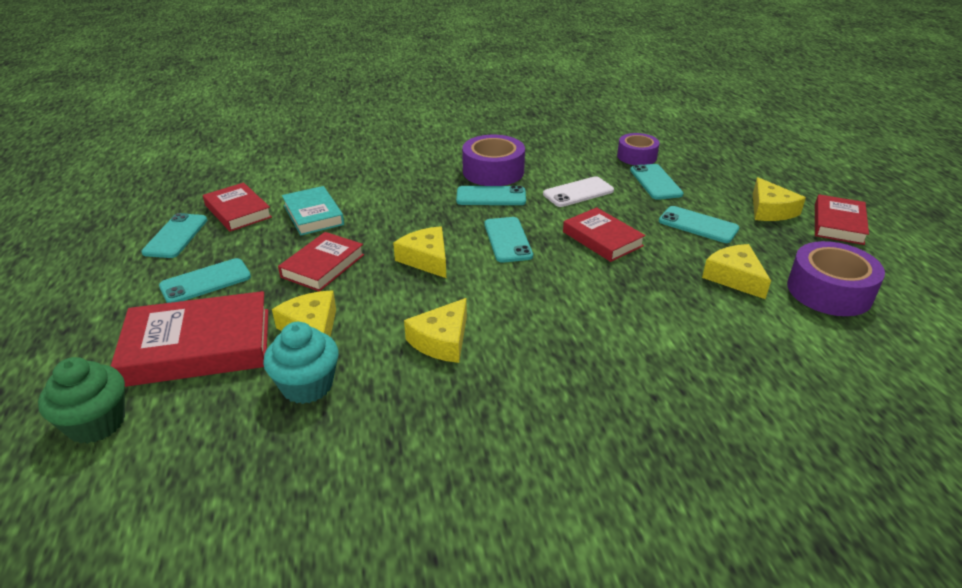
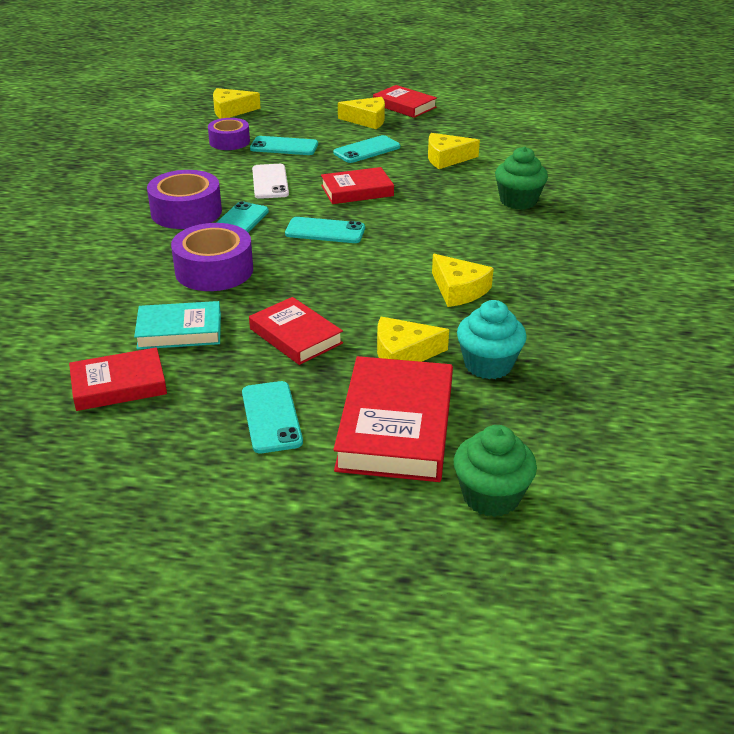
camera: 70 degrees left, 0 degrees up
(176, 236) = (141, 438): turquoise phone -> none
(426, 259) = (327, 276): yellow cheese -> yellow cheese (231, 110)
(677, 350) = (518, 201): none -> green cupcake
(829, 291) = (481, 135): purple tape -> purple tape (214, 270)

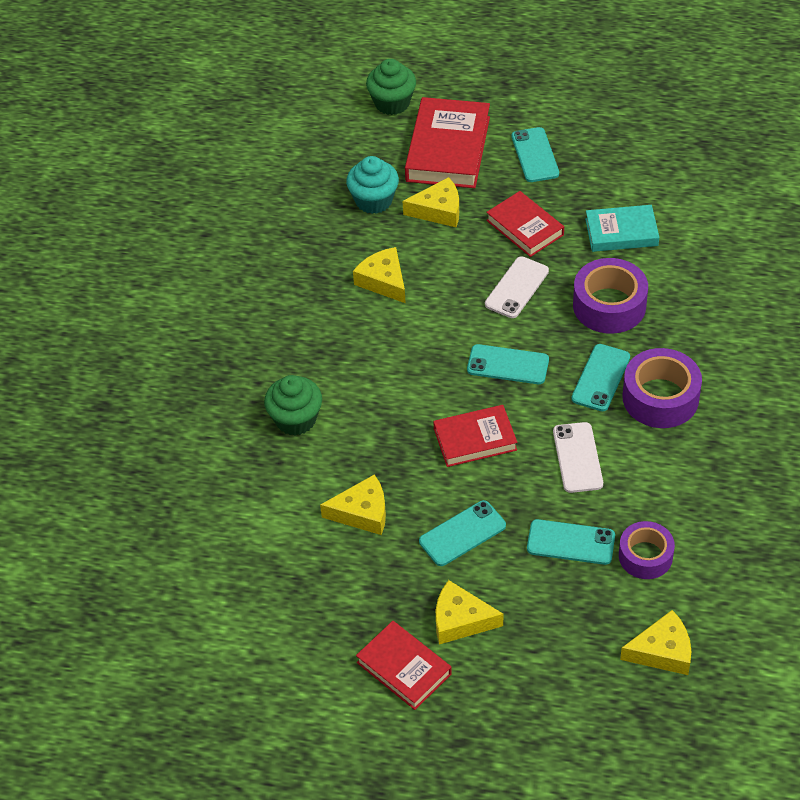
camera: 175 degrees left, 15 degrees up
(119, 385) = (652, 180): red book -> none
(311, 284) = (516, 288): none -> white phone

